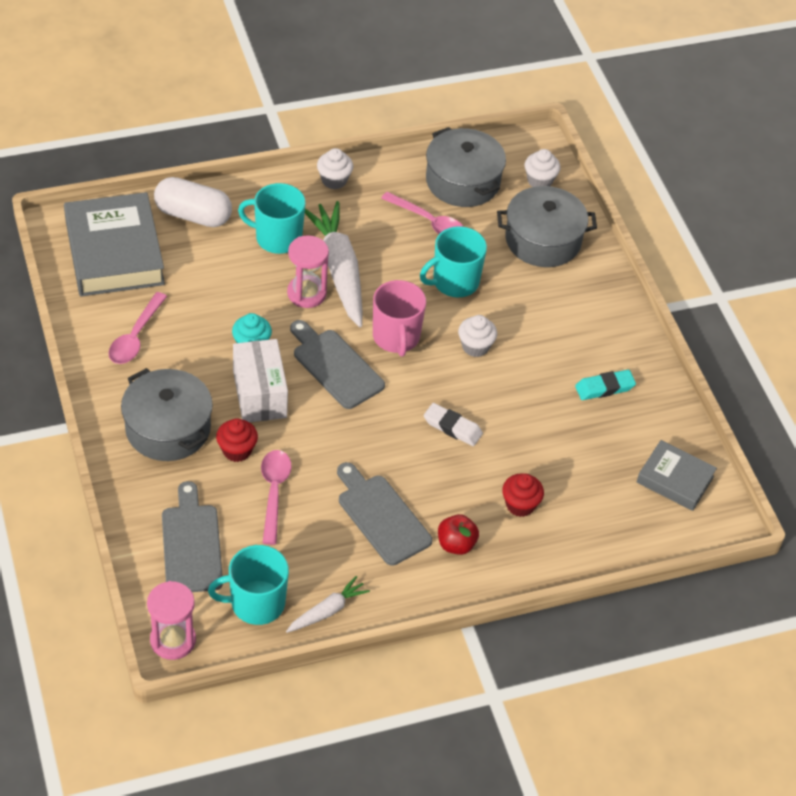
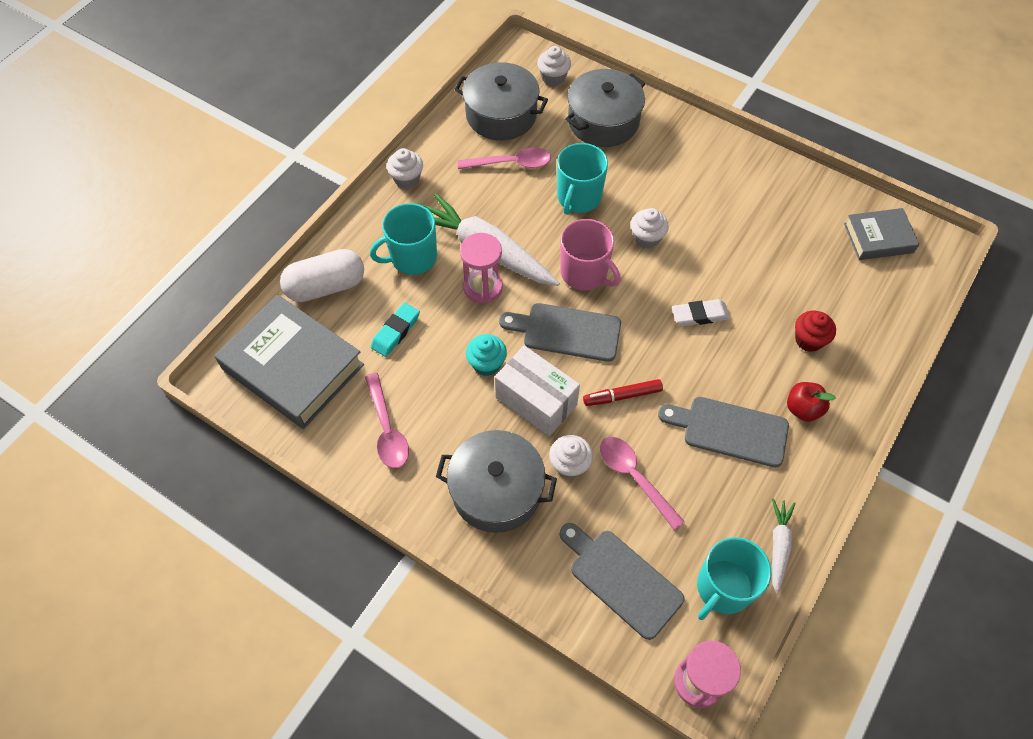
camera: 35 degrees left, 10 degrees up
(237, 450) = (569, 464): red cupcake -> white cupcake
(327, 436) = (622, 396): none -> red marker
(604, 388) = (762, 203): turquoise eraser -> turquoise eraser (395, 332)

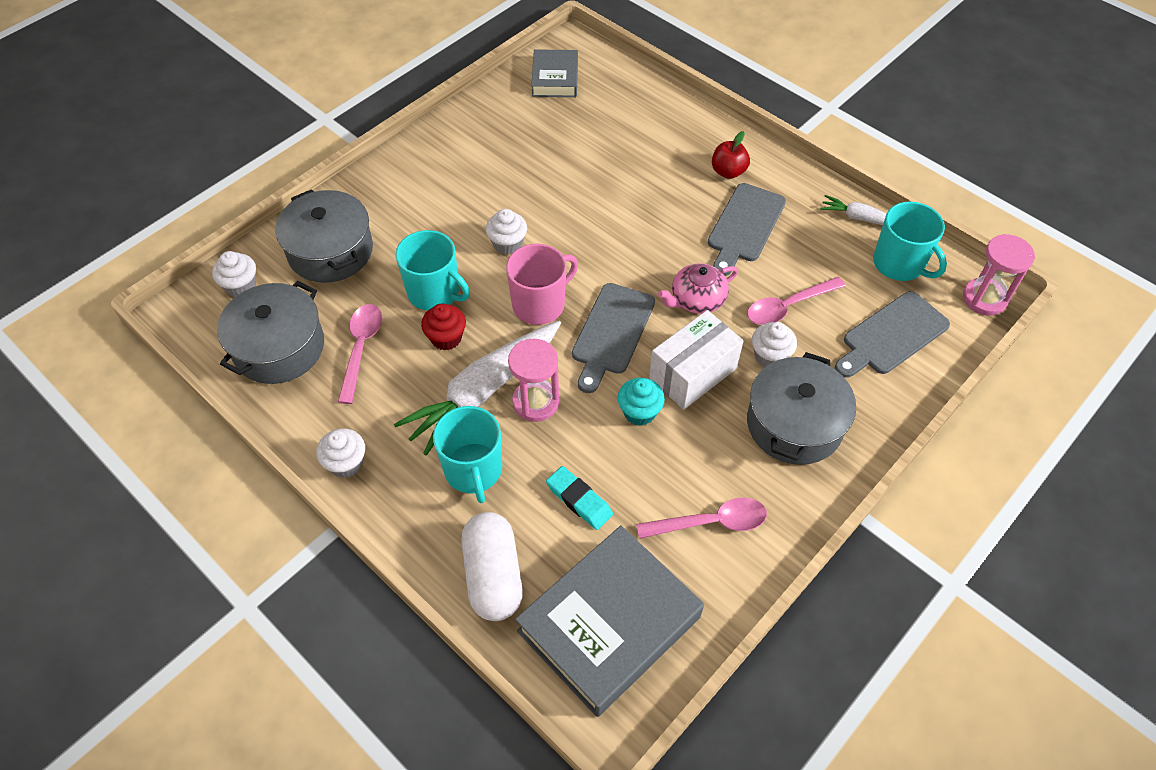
camera: 80 degrees left, 5 degrees down
(622, 396) = (696, 300): red marker -> pink teapot
(699, 315) = (613, 221): white eraser -> none
(808, 340) = (656, 151): red cupcake -> red cupcake (446, 338)

